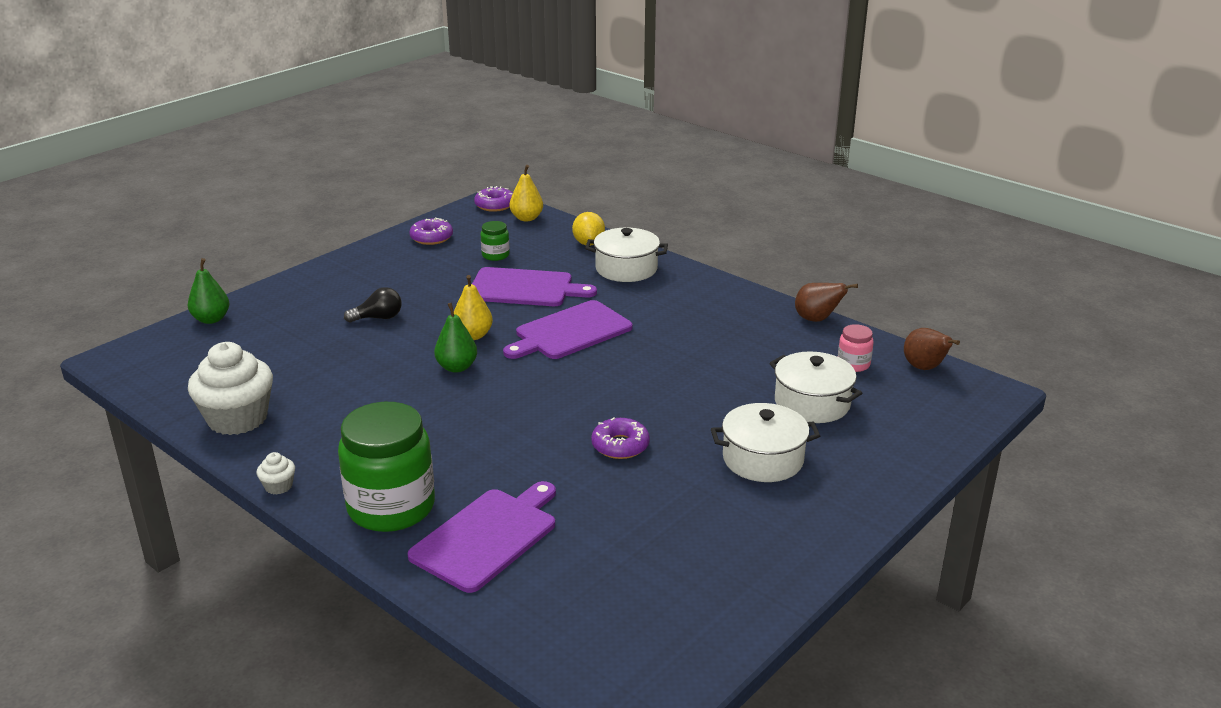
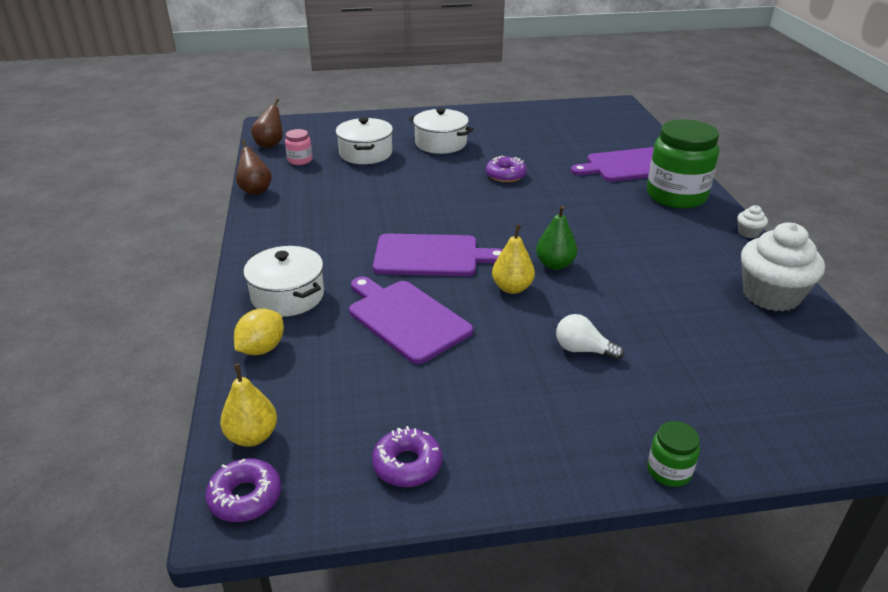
camera: 140 degrees left, 5 degrees up
(211, 319) = (783, 443): green pear -> none
(378, 318) = (583, 350): black light bulb -> white light bulb
(495, 255) = (374, 383): green jar -> green jar (669, 471)

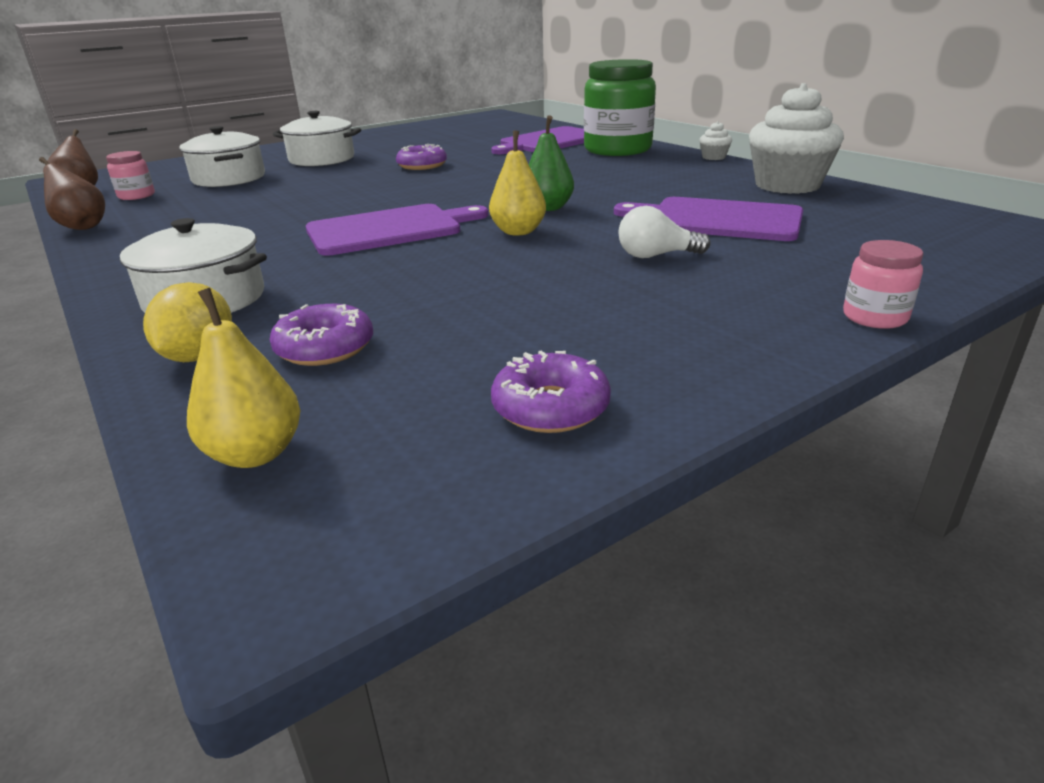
camera: 25 degrees left, 5 degrees down
(245, 497) = (301, 535): purple donut -> purple donut (325, 348)
(406, 318) = (406, 281): purple cutting board -> purple cutting board (717, 220)
(669, 471) = (874, 317): green jar -> pink jar

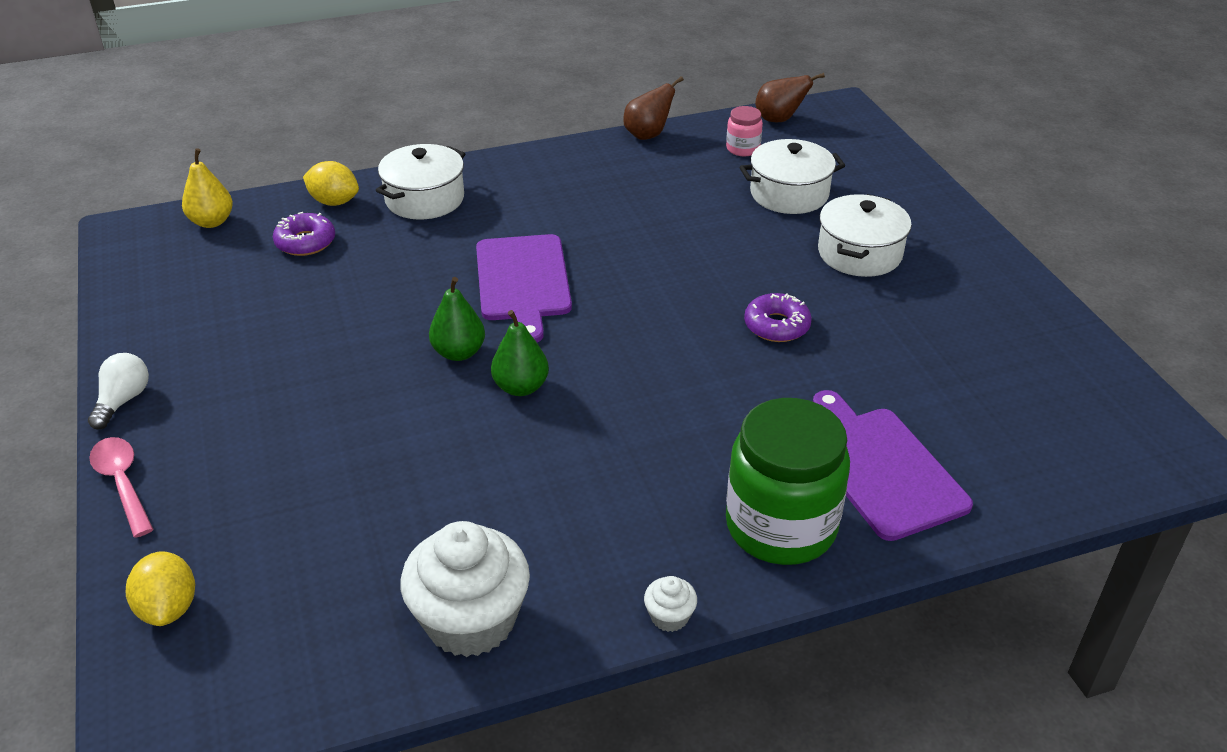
camera: 105 degrees right, 10 degrees up
(518, 232) = (459, 352): yellow pear -> green pear
(550, 407) = (163, 309): purple donut -> none
(656, 256) = (331, 417): white light bulb -> white light bulb (123, 401)
(717, 220) = (390, 494): purple cutting board -> none
(874, 317) = (123, 483): pink jar -> pink spoon
(946, 255) = (168, 608): none -> yellow lemon

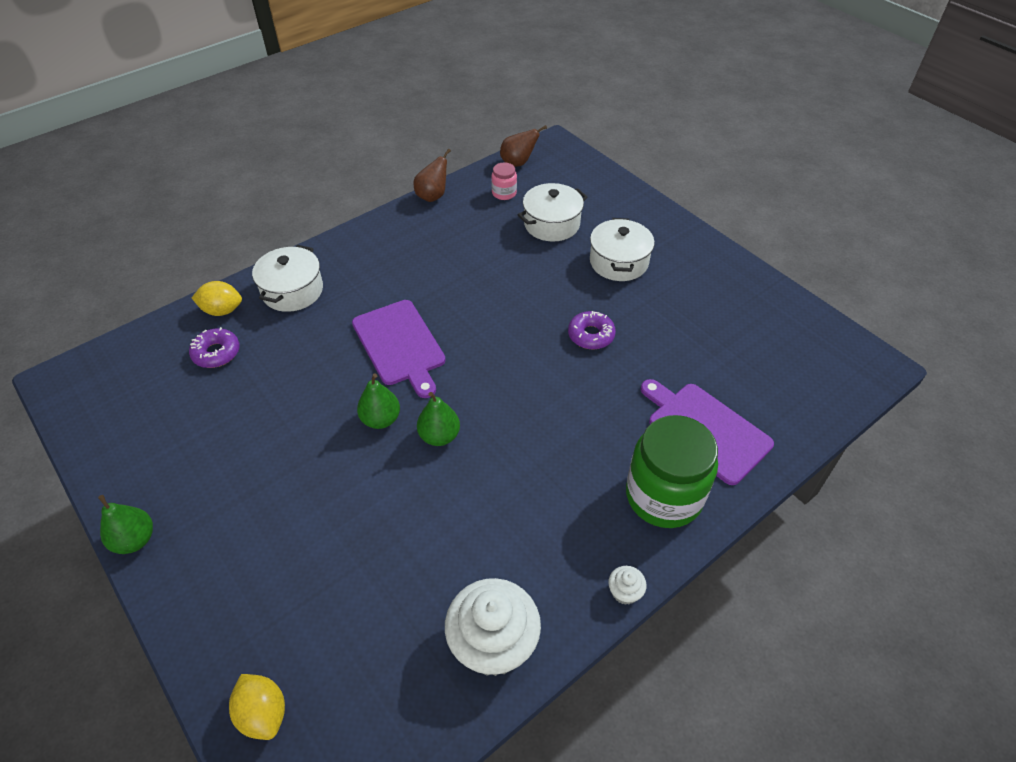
camera: 20 degrees left, 10 degrees up
(123, 401) = (135, 540): white light bulb -> green pear
(123, 483) = (171, 615): pink spoon -> none
(212, 222) = (130, 353): yellow pear -> none

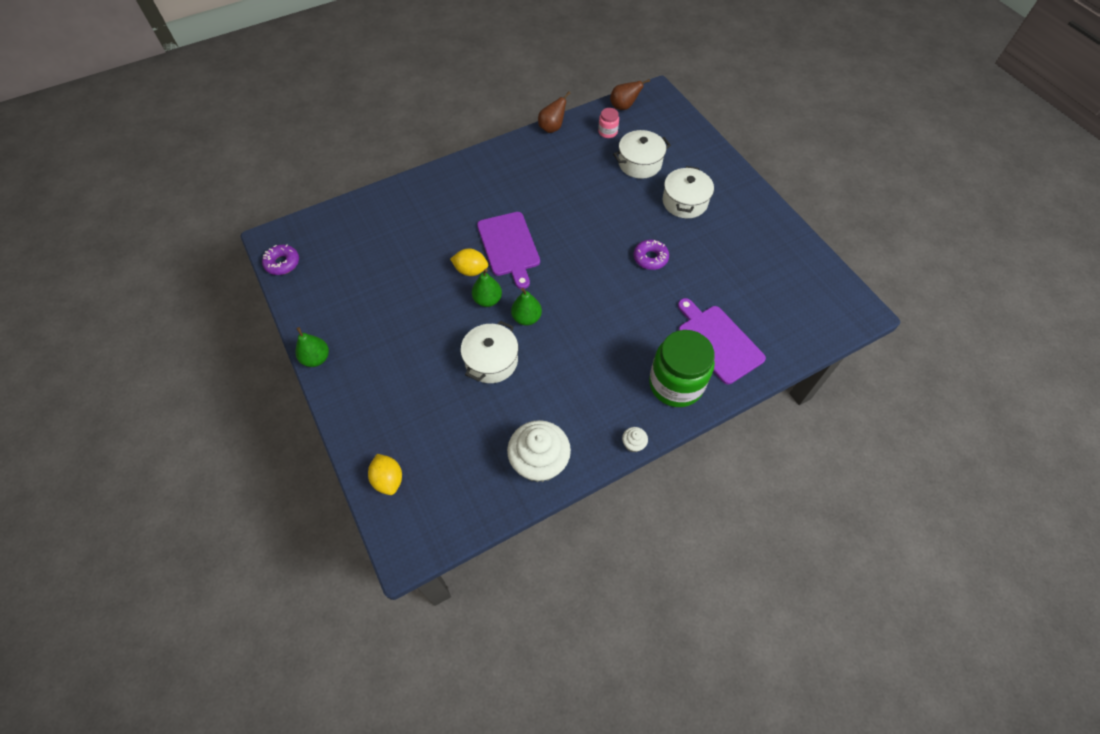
camera: 10 degrees right, 10 degrees up
(216, 353) = (379, 234): purple donut -> purple donut (282, 263)
(222, 310) = (386, 202): yellow lemon -> yellow lemon (471, 270)
(292, 291) = (437, 193): white pot -> white pot (491, 361)

